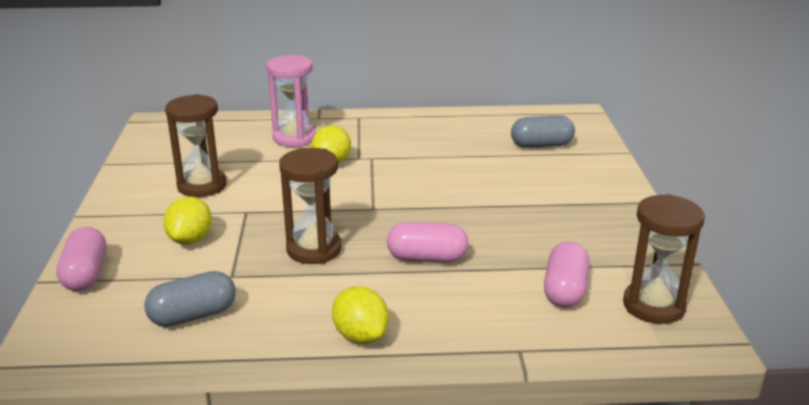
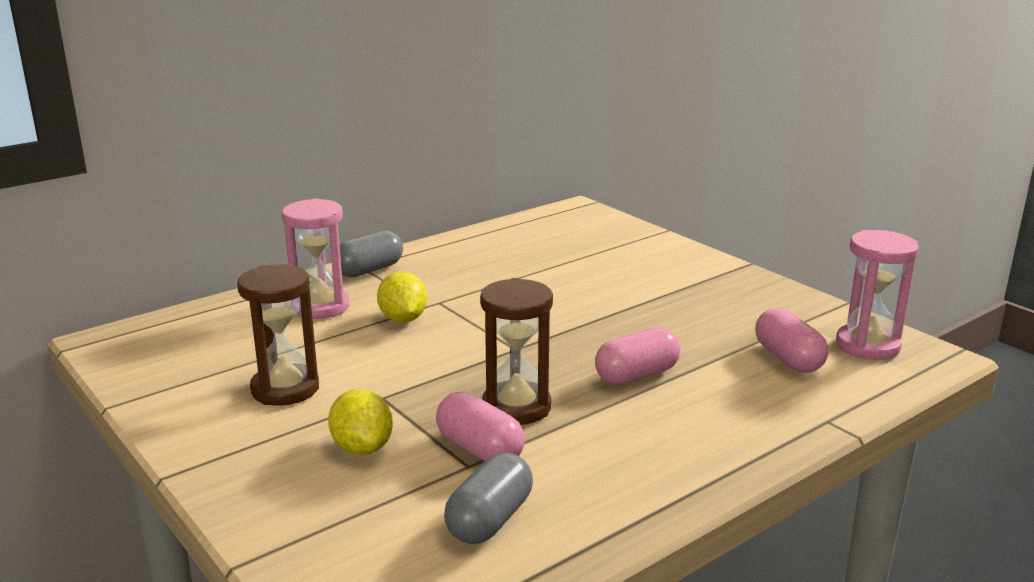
camera: 35 degrees left, 5 degrees down
(86, 274) = (288, 533): pink capsule -> pink capsule (480, 449)
(360, 336) = (684, 466): yellow lemon -> none
(541, 145) = (586, 244): grey capsule -> grey capsule (369, 270)
(653, 306) = (867, 346): brown hourglass -> pink hourglass

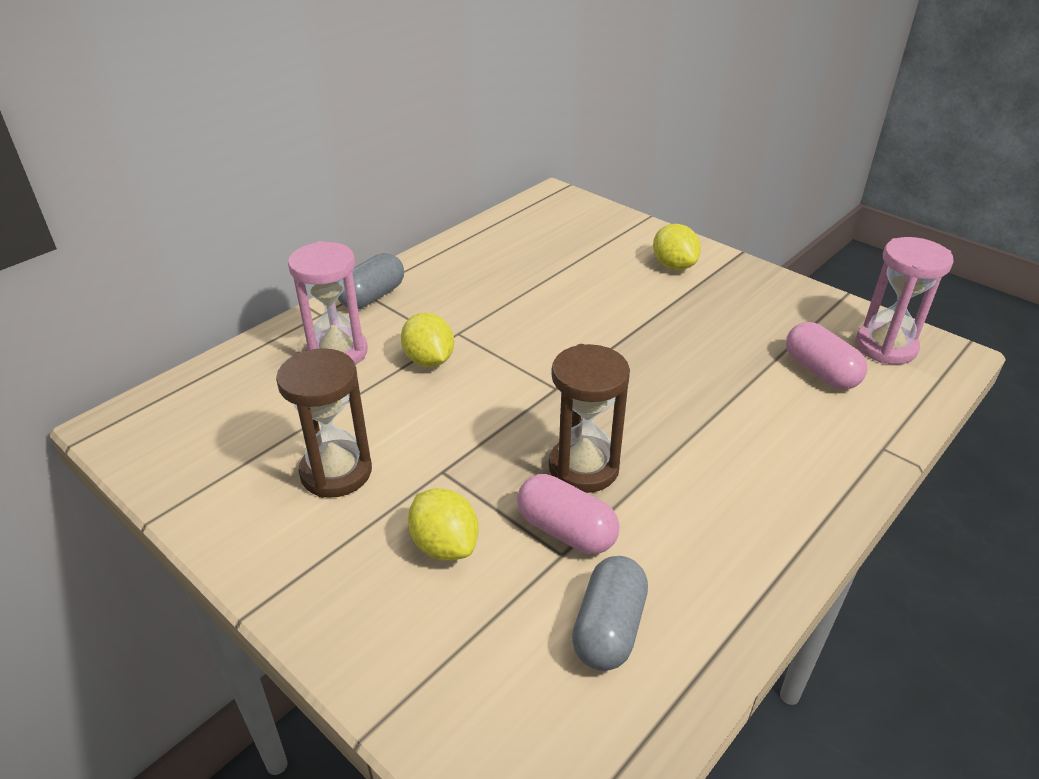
camera: 10 degrees left, 15 degrees up
(636, 375) = (686, 410): pink capsule -> none
(674, 269) = (673, 266): none -> yellow lemon

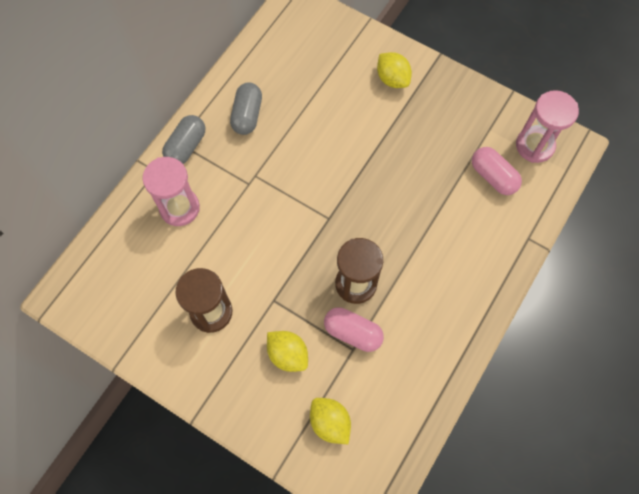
camera: 10 degrees left, 30 degrees up
(429, 360) = (242, 206): yellow lemon -> yellow lemon (330, 422)
(609, 628) = (384, 392): grey capsule -> grey capsule (247, 115)

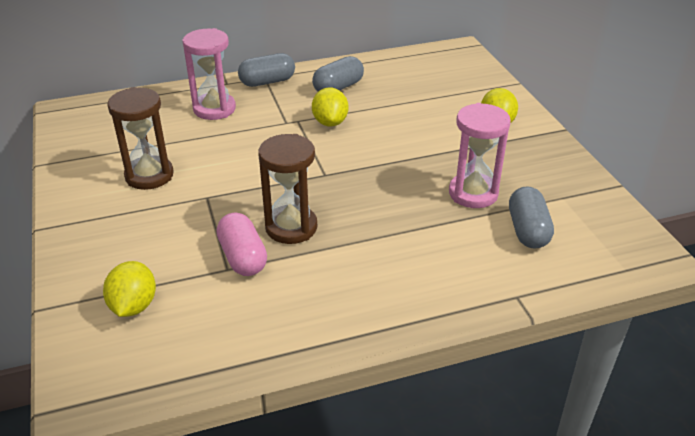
camera: 40 degrees right, 30 degrees down
(288, 354) = (168, 237): yellow lemon -> yellow lemon (330, 122)
(493, 176) = (528, 230): pink capsule -> grey capsule
(534, 146) = (604, 232): pink hourglass -> pink hourglass (473, 193)

